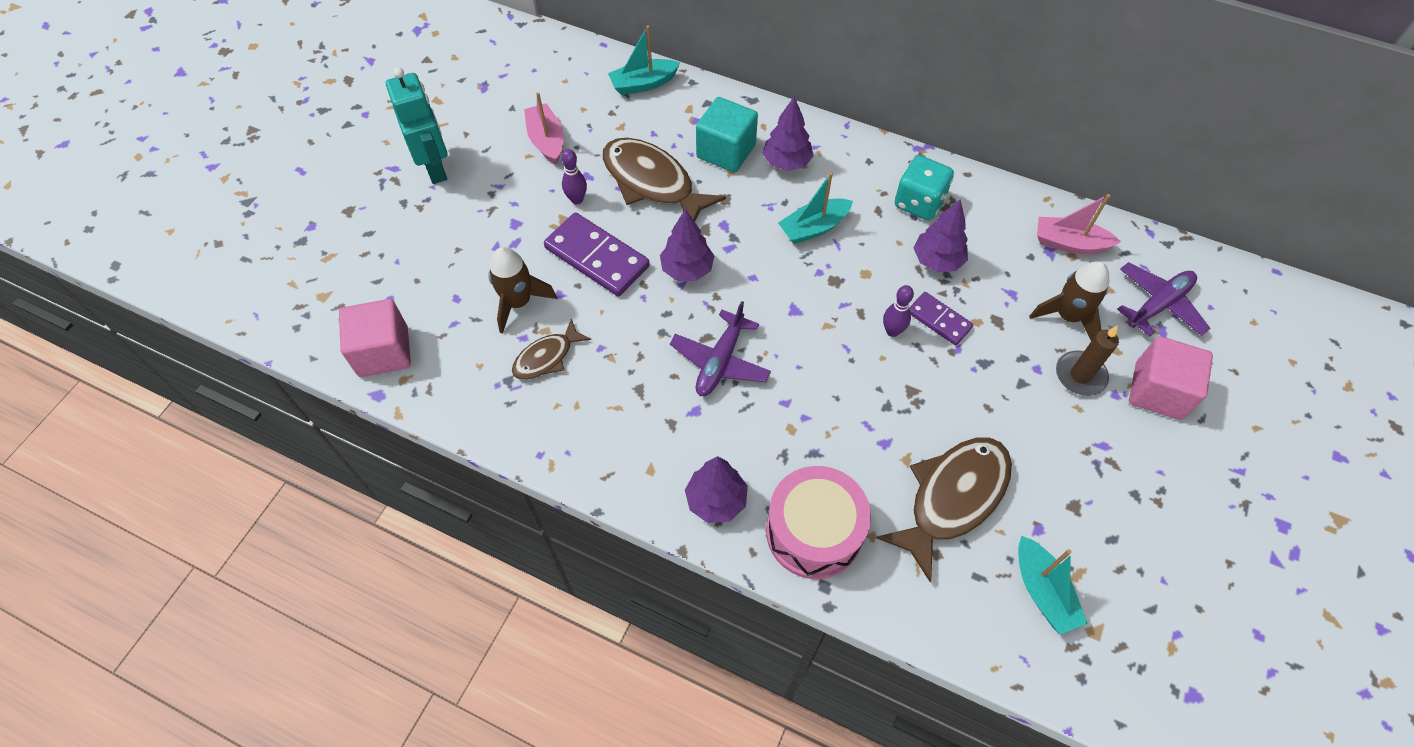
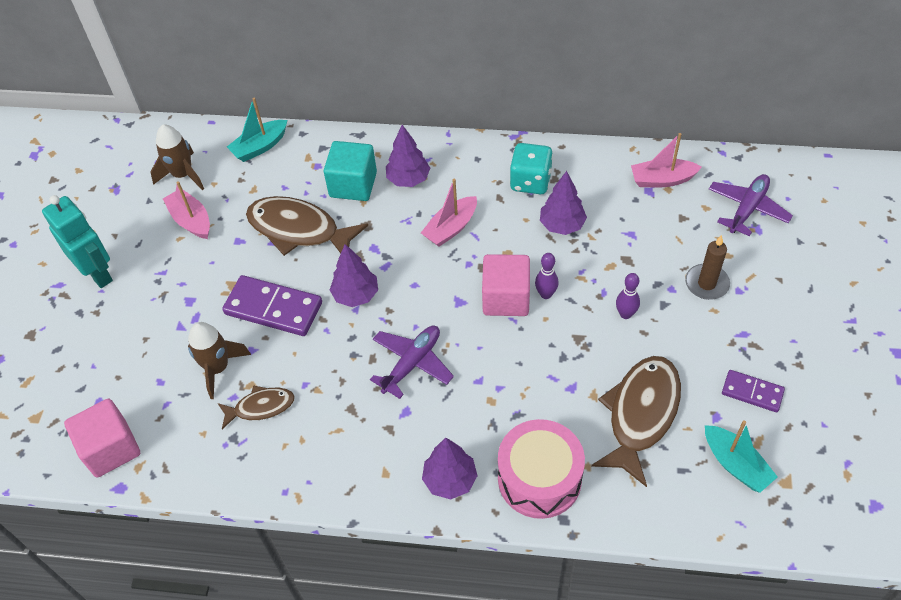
camera: 15 degrees left, 5 degrees down
(547, 357) = (260, 407): brown fish -> brown fish turned 135 degrees counterclockwise
(577, 199) = (237, 264): purple bowling pin -> purple bowling pin (625, 314)
(720, 361) = (412, 363): purple plane -> purple plane turned 150 degrees counterclockwise
(814, 228) = (451, 228): turquoise boat -> pink boat
(939, 320) = (580, 273): purple domino -> purple domino (752, 392)
(1067, 316) = (681, 239): brown rocket -> brown rocket (183, 175)
(1157, 391) = (770, 277): pink cube -> pink cube (506, 298)

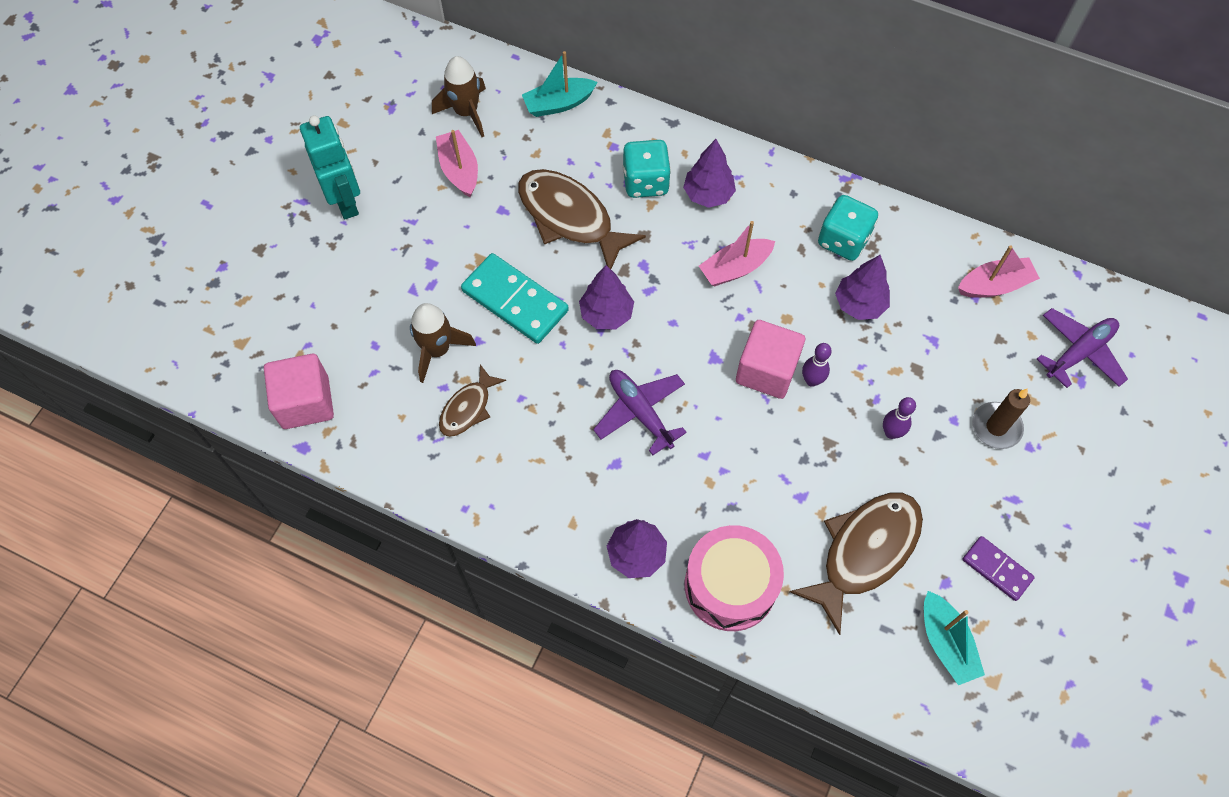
camera: 15 degrees right, 10 degrees up
(260, 407) = (468, 408): brown fish -> brown fish turned 120 degrees clockwise
(273, 308) = (515, 301): purple domino -> turquoise domino
(353, 185) = (645, 182): turquoise cube -> turquoise dice
(412, 363) = (640, 412): purple plane -> purple plane turned 90 degrees counterclockwise
(662, 180) = (994, 285): pink boat -> pink boat turned 150 degrees clockwise

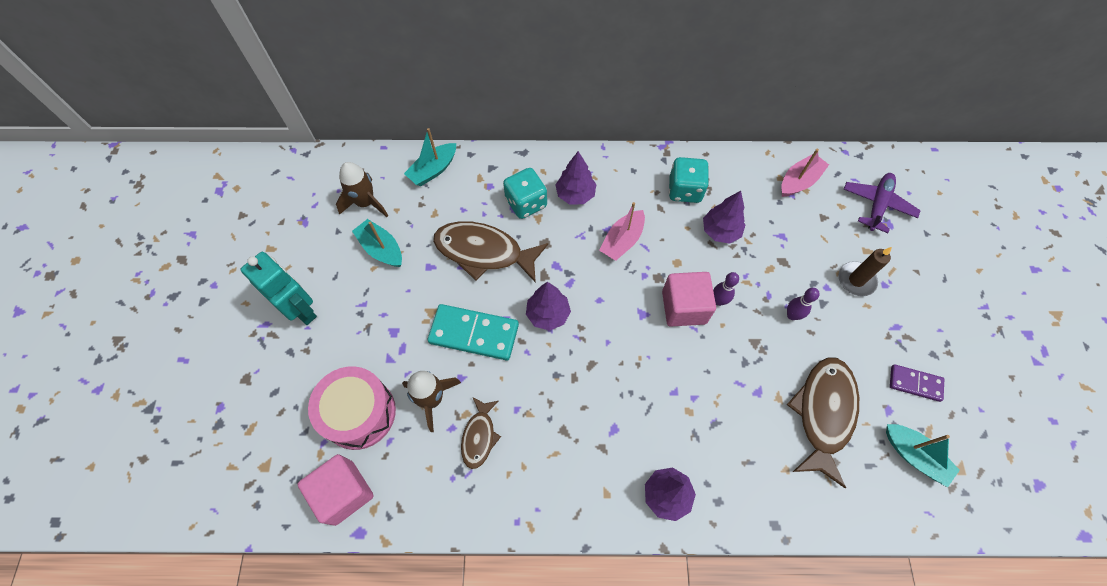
camera: 25 degrees left, 0 degrees up
(459, 170) = (381, 249): pink boat -> turquoise boat
(640, 412) = (611, 380): purple plane -> none
(730, 585) = (746, 486): pink drum -> pink drum (359, 413)

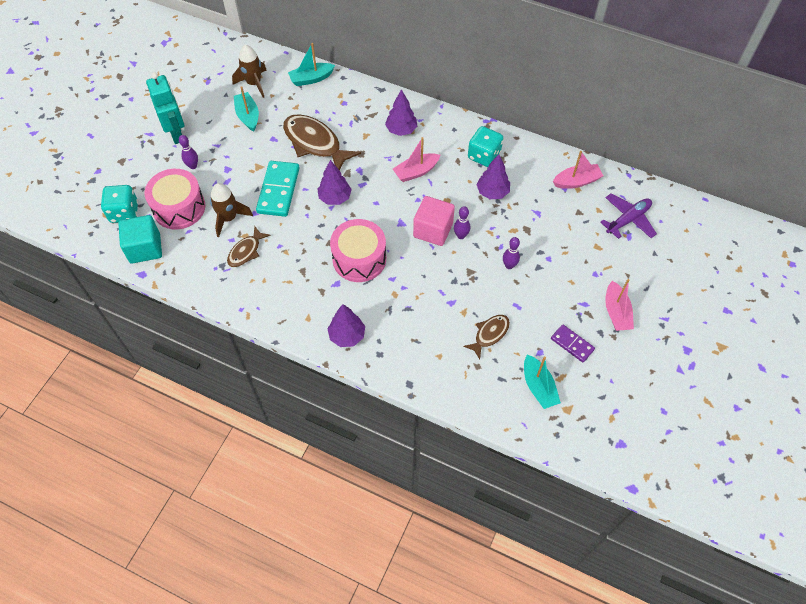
camera: 25 degrees right, 5 degrees down
(344, 492) = (145, 248): pink cube -> turquoise cube
(346, 346) = (193, 166): none -> purple bowling pin
(474, 334) = (278, 190): turquoise domino -> turquoise domino turned 60 degrees clockwise
(526, 203) = (363, 123): turquoise dice -> turquoise dice (124, 212)
(622, 383) = (359, 259): none -> pink drum
(823, 413) = (489, 334): brown fish -> brown fish, size x0.55
(856, 280) = (574, 262): brown candle -> none
(934, 322) = (616, 312): none -> pink boat

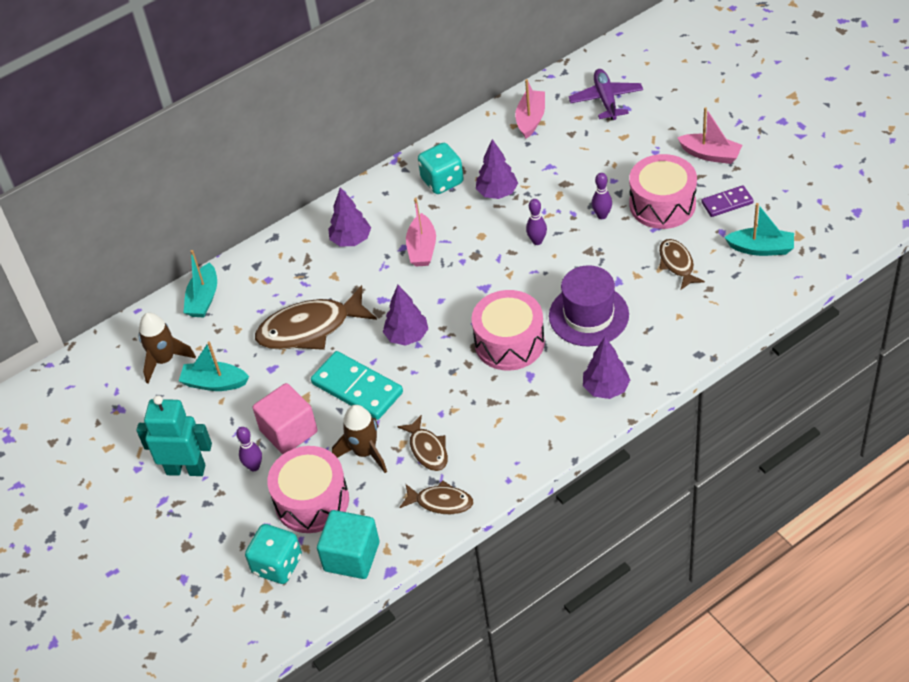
camera: 55 degrees left, 10 degrees down
(206, 278) = (441, 502): none -> brown fish
(409, 297) = (588, 315): none -> purple hat
(433, 230) = (513, 262): pink cube -> pink cube (289, 431)
(544, 300) = (662, 204): none -> pink drum

